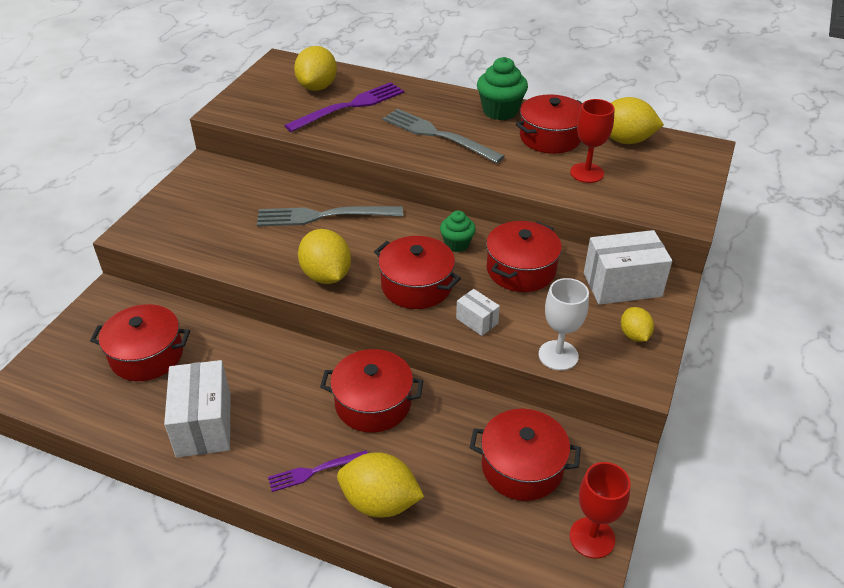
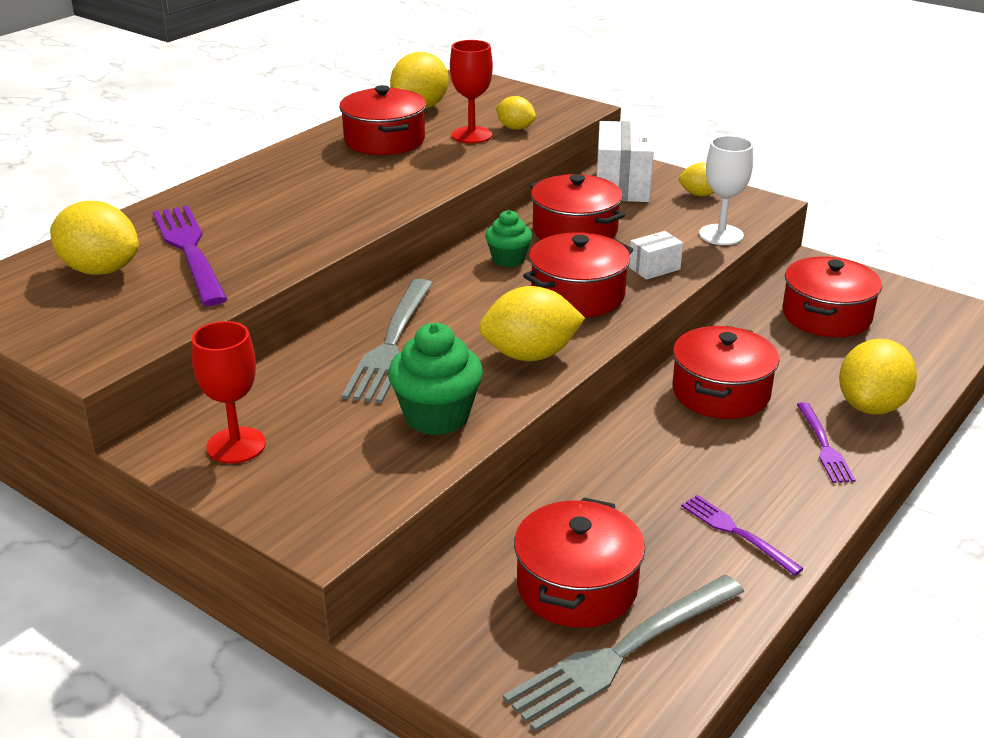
camera: 75 degrees left, 10 degrees down
(204, 424) = (735, 532): white box -> purple fork
(436, 135) = (323, 201): grey fork -> grey fork (620, 654)
(500, 111) = (299, 157): green cupcake -> green cupcake (436, 416)
(592, 537) = (913, 297): red goblet -> red goblet (236, 445)
(616, 191) = (515, 128): none -> yellow lemon

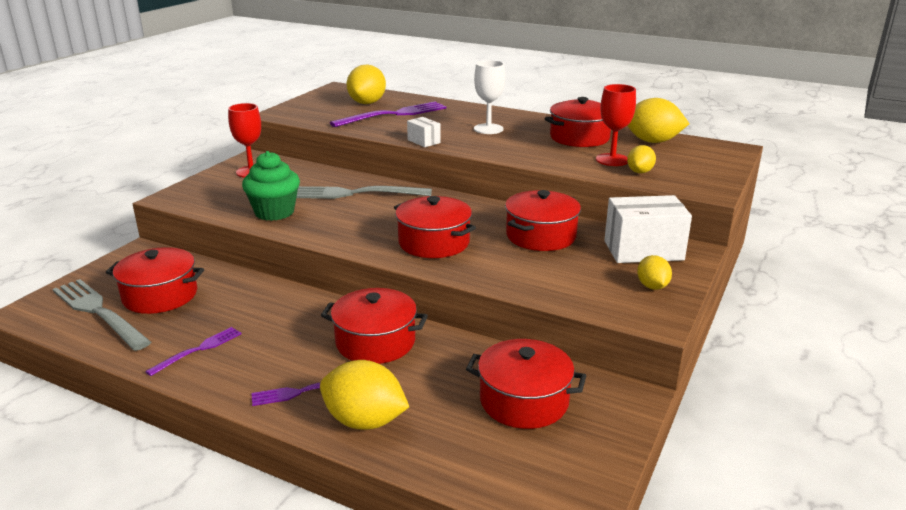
camera: 80 degrees right, 5 degrees down
(508, 259) = (480, 216): green cupcake -> none
(530, 355) = (346, 232): yellow lemon -> none
(654, 268) = (489, 269): white box -> white box (424, 141)
(721, 235) = (570, 297): white goblet -> white goblet (488, 129)

